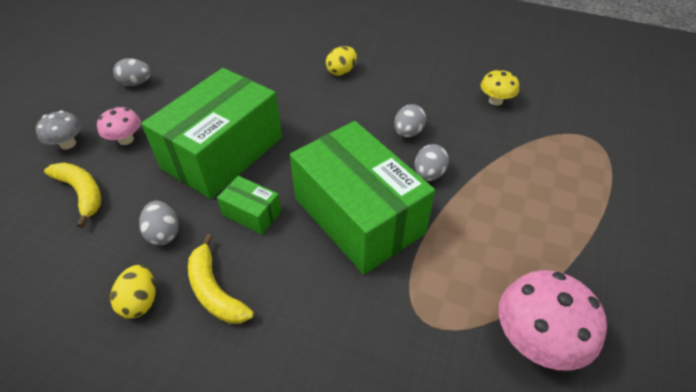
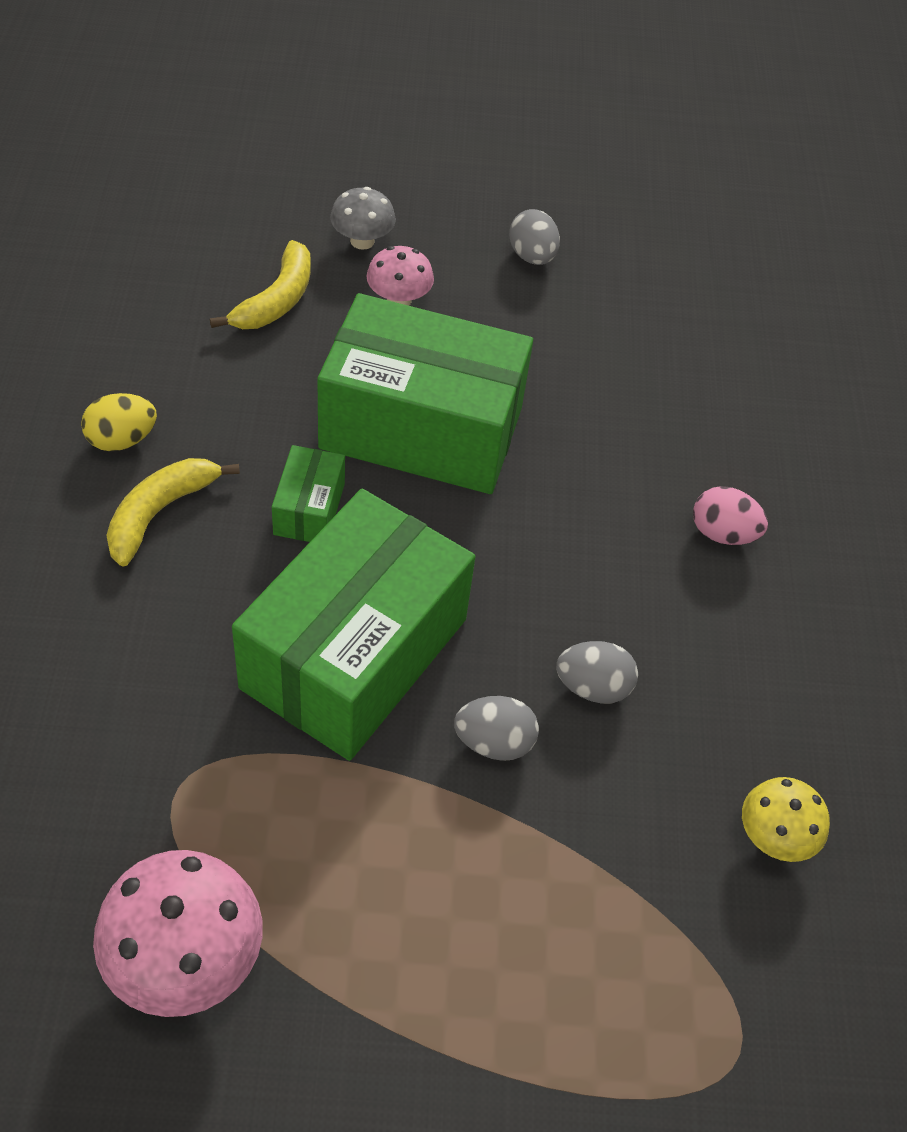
camera: 65 degrees right, 5 degrees up
(164, 233) = (237, 419): grey egg -> none
(341, 71) = (722, 533): yellow egg -> pink egg

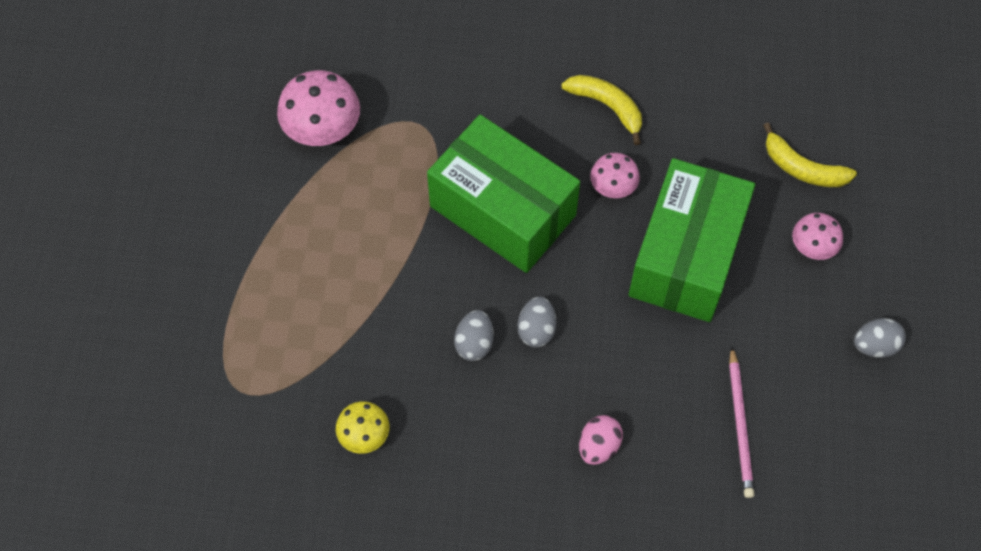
camera: 100 degrees right, 10 degrees up
(122, 440) = (665, 84): yellow egg -> none
(309, 509) = (613, 187): green box -> pink mushroom
(362, 241) = (874, 225): grey mushroom -> none
(494, 742) = (438, 283): grey egg -> grey egg (536, 330)
(661, 386) = (740, 425): none -> pink pencil

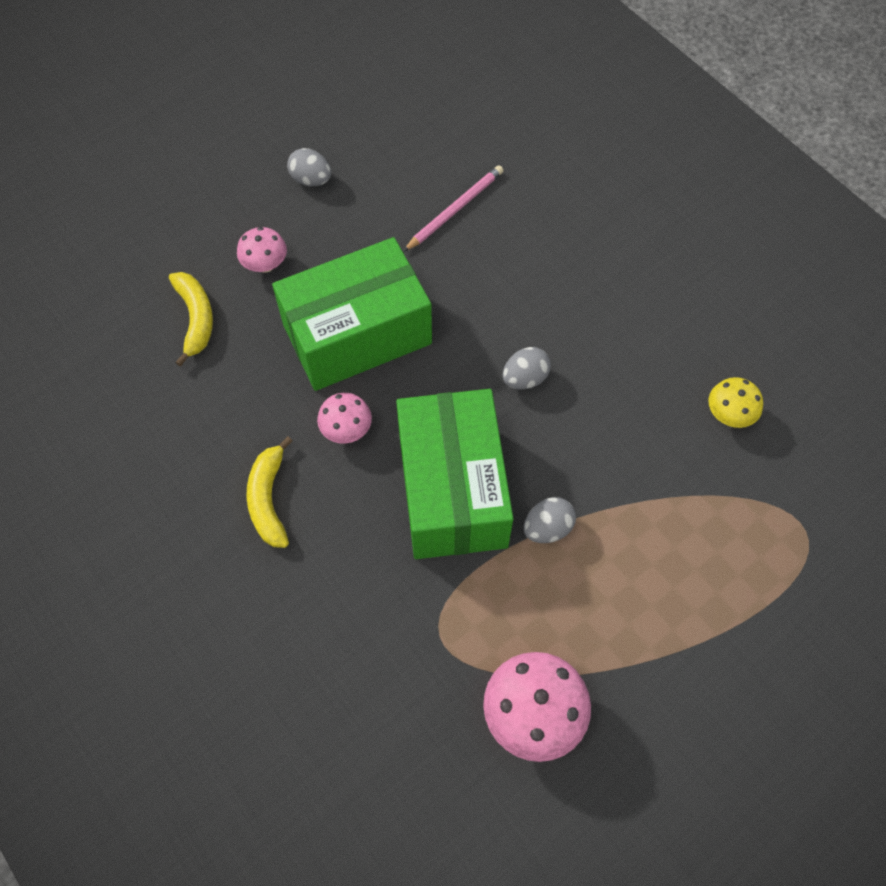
camera: 135 degrees left, 0 degrees up
(474, 343) = (581, 408): grey egg -> grey egg (547, 528)
(598, 446) = (563, 272): pink egg -> none

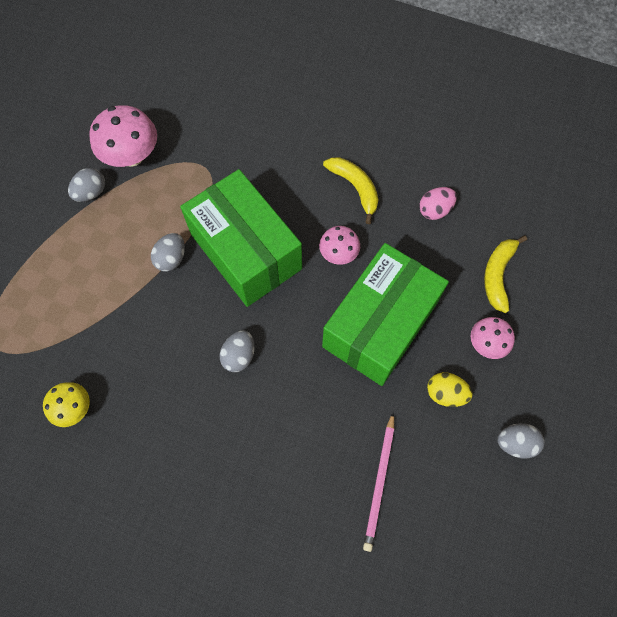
camera: 150 degrees right, 5 degrees up
(196, 319) = (497, 275): yellow banana -> yellow banana turned 60 degrees clockwise
(199, 421) = (434, 210): none -> pink egg
(341, 245) = (445, 393): none -> yellow egg
(614, 683) = (91, 193): none -> grey egg

